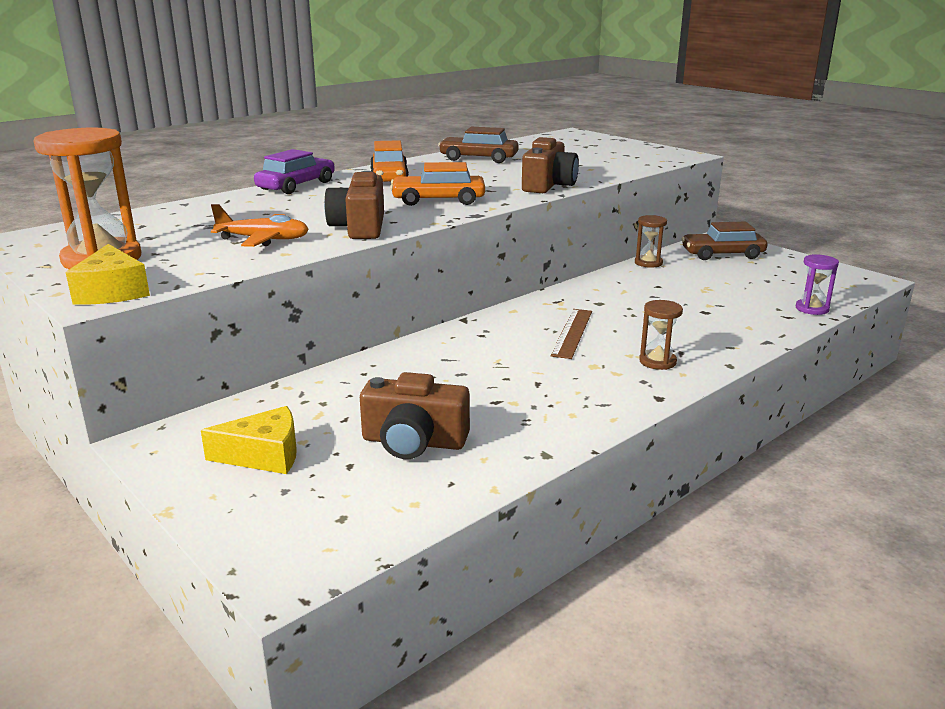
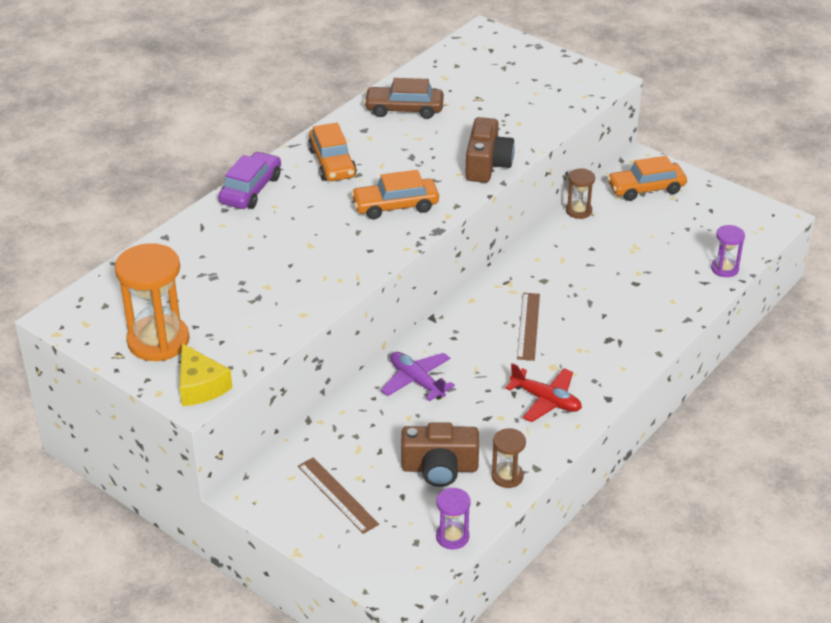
camera: 10 degrees left, 15 degrees up
(263, 240) = (274, 295): orange plane -> none
(264, 455) = (337, 495): yellow cheese -> brown ruler
(359, 227) = (346, 264): brown camera -> none
(397, 517) = (452, 537): none -> purple hourglass
(422, 364) = (417, 381): none -> purple plane
(577, 392) = (546, 400): none -> red plane
(657, 361) = (602, 356): brown hourglass -> brown hourglass (507, 476)
(722, 254) = (646, 189): brown car -> orange car

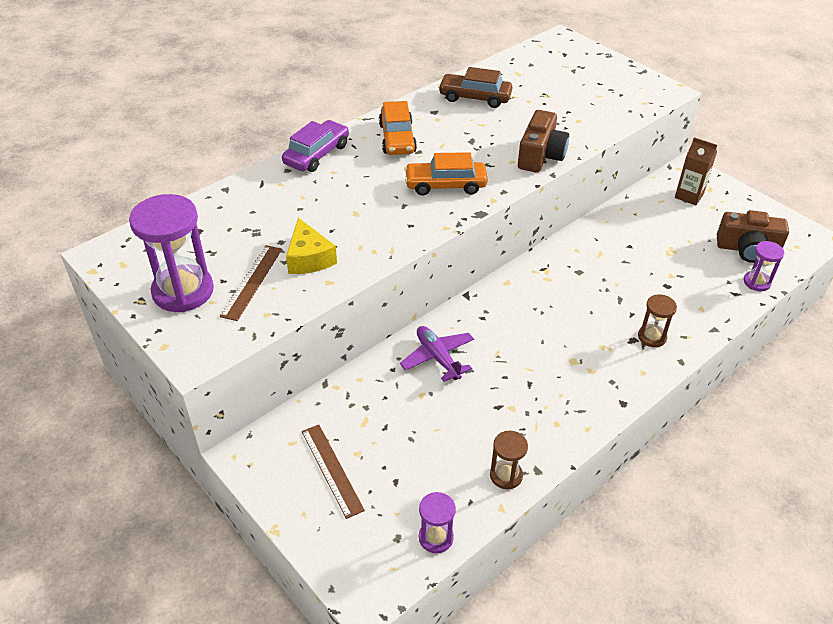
camera: 10 degrees right, 5 degrees up
(158, 341) = (183, 291): orange hourglass -> purple hourglass
(200, 386) = (206, 345): yellow cheese -> yellow cheese (309, 258)
(439, 468) = (439, 455): brown camera -> brown camera (747, 249)
(528, 326) = (556, 315): brown ruler -> brown ruler (252, 282)
(546, 400) = (560, 396): red plane -> none
(578, 211) = (623, 209): brown hourglass -> brown hourglass (652, 337)
(646, 189) = (689, 196): orange car -> brown carton

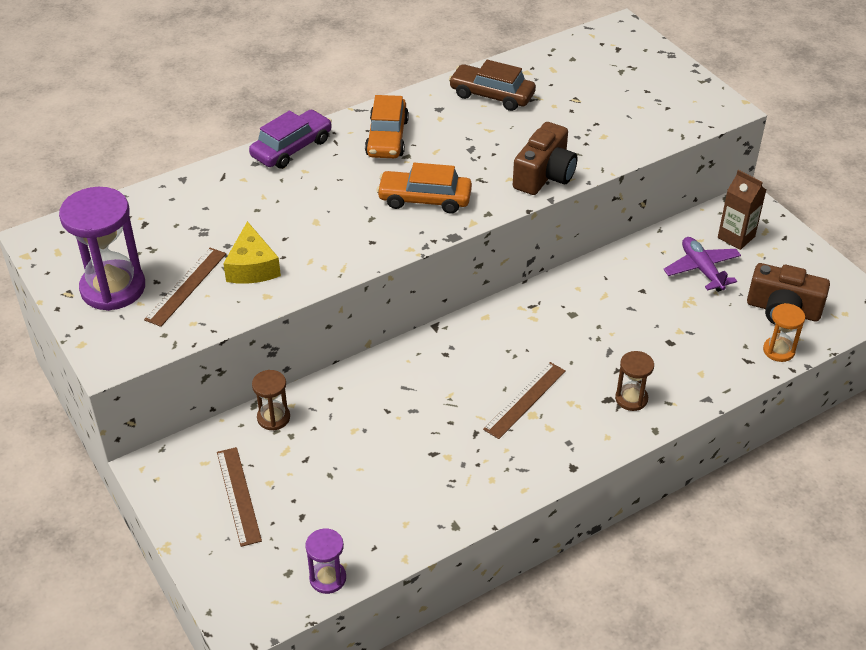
camera: 10 degrees right, 0 degrees up
(438, 357) = (383, 392): purple plane -> purple plane (702, 269)
(506, 475) = (420, 526): brown hourglass -> brown hourglass (273, 418)
(563, 349) = (525, 400): none -> brown ruler
(756, 282) = (778, 350): purple hourglass -> orange hourglass

